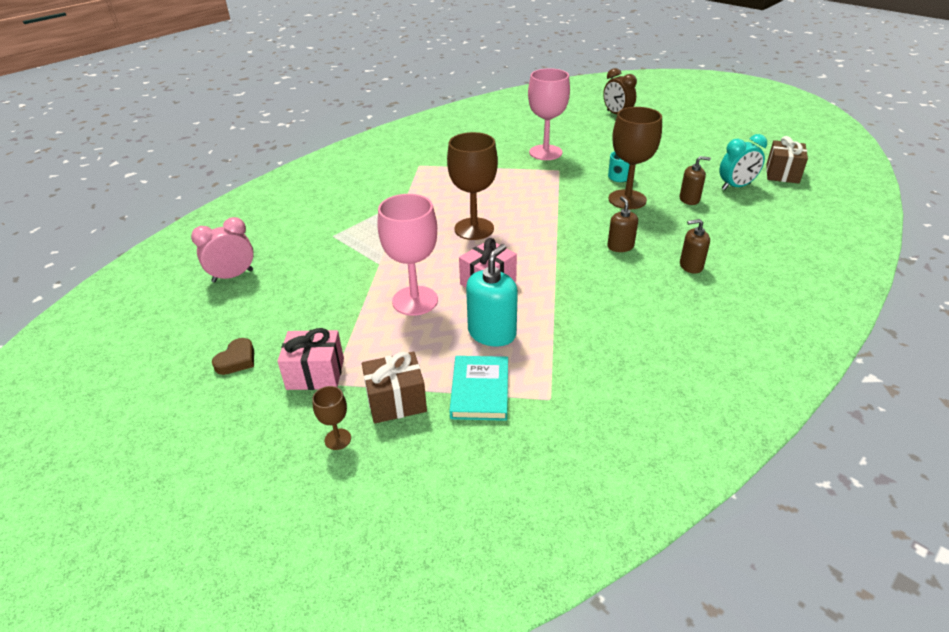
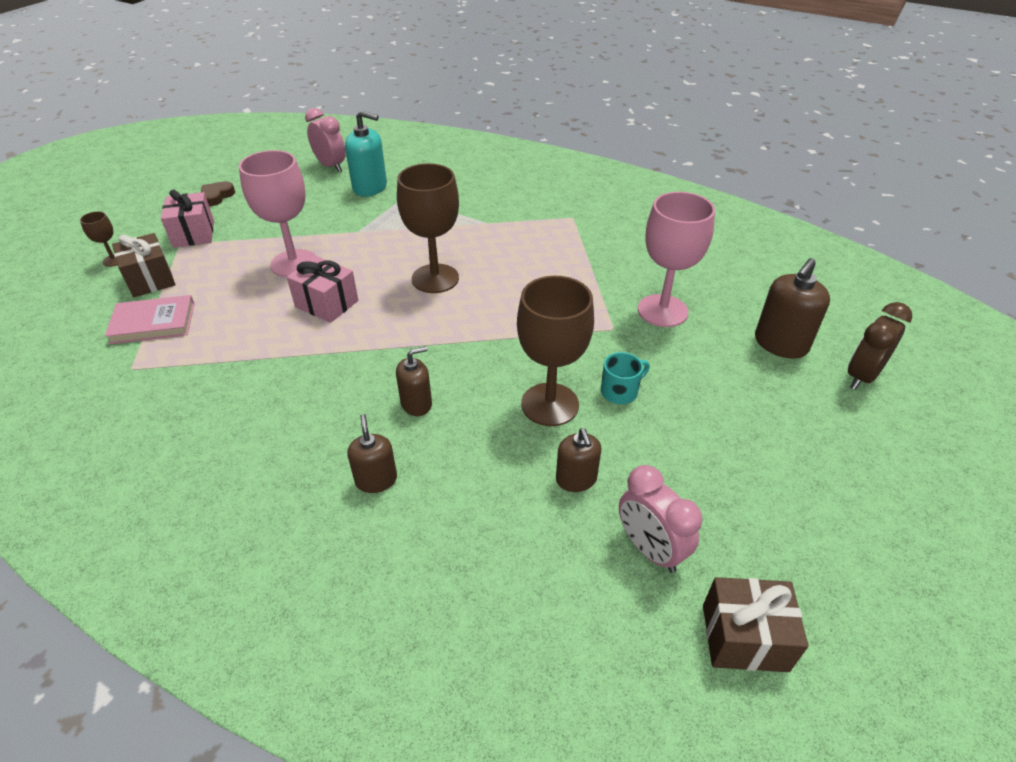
camera: 75 degrees right, 5 degrees up
(237, 360) = (217, 196): brown heart -> brown heart turned 105 degrees clockwise
(480, 390) = (153, 323): turquoise book -> pink book
(492, 333) = (238, 318): turquoise soap dispenser -> turquoise soap dispenser (370, 187)
(586, 127) = (780, 344): none -> brown soap dispenser
(736, 186) = (650, 549): turquoise clock -> pink clock

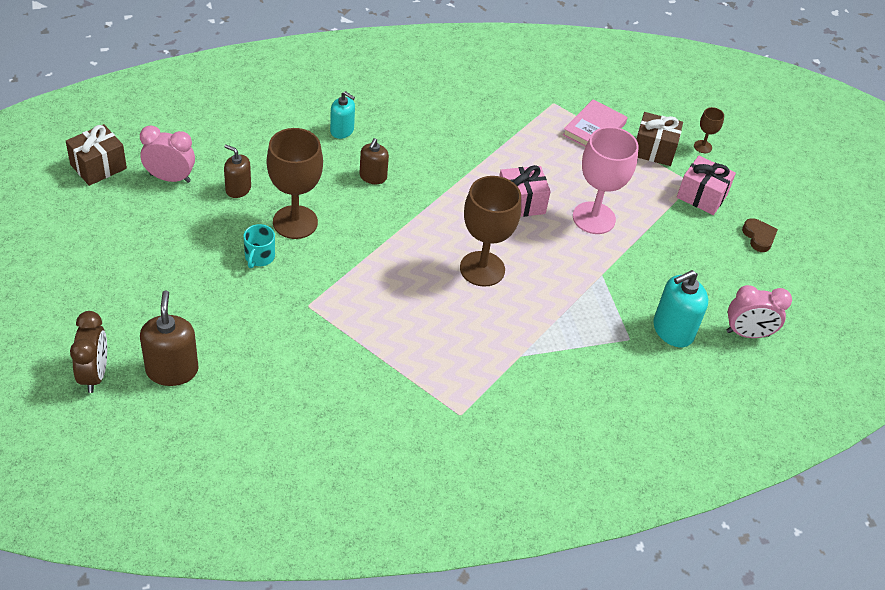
camera: 130 degrees right, 5 degrees up
(376, 480) = (342, 130): brown soap dispenser -> turquoise soap dispenser
(662, 311) = (286, 347): pink goblet -> none

